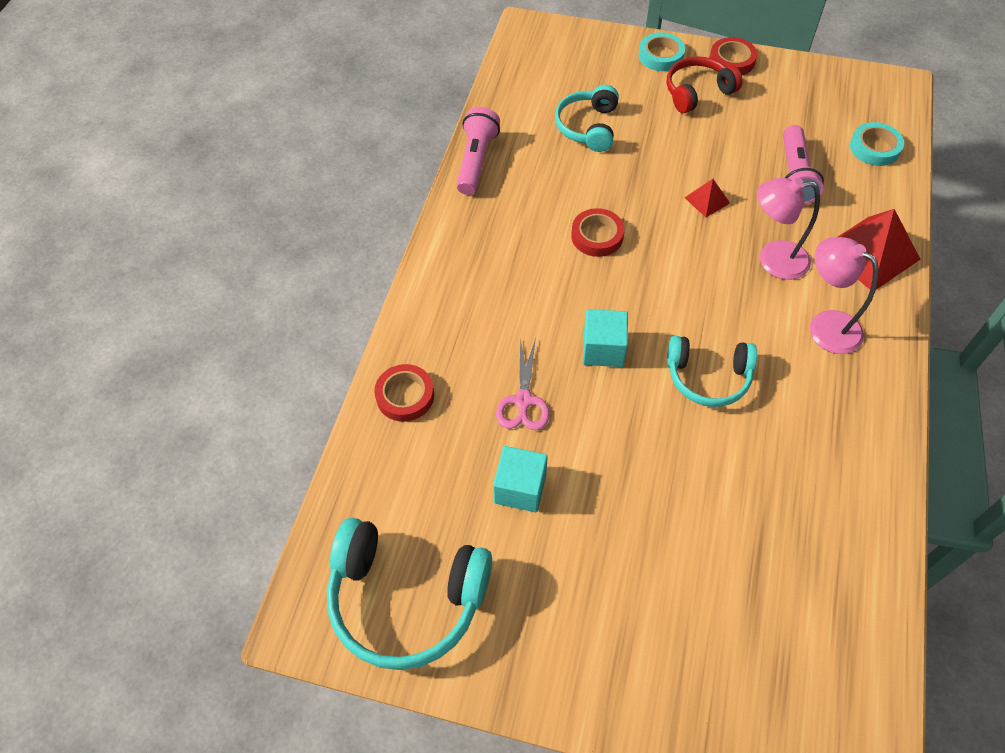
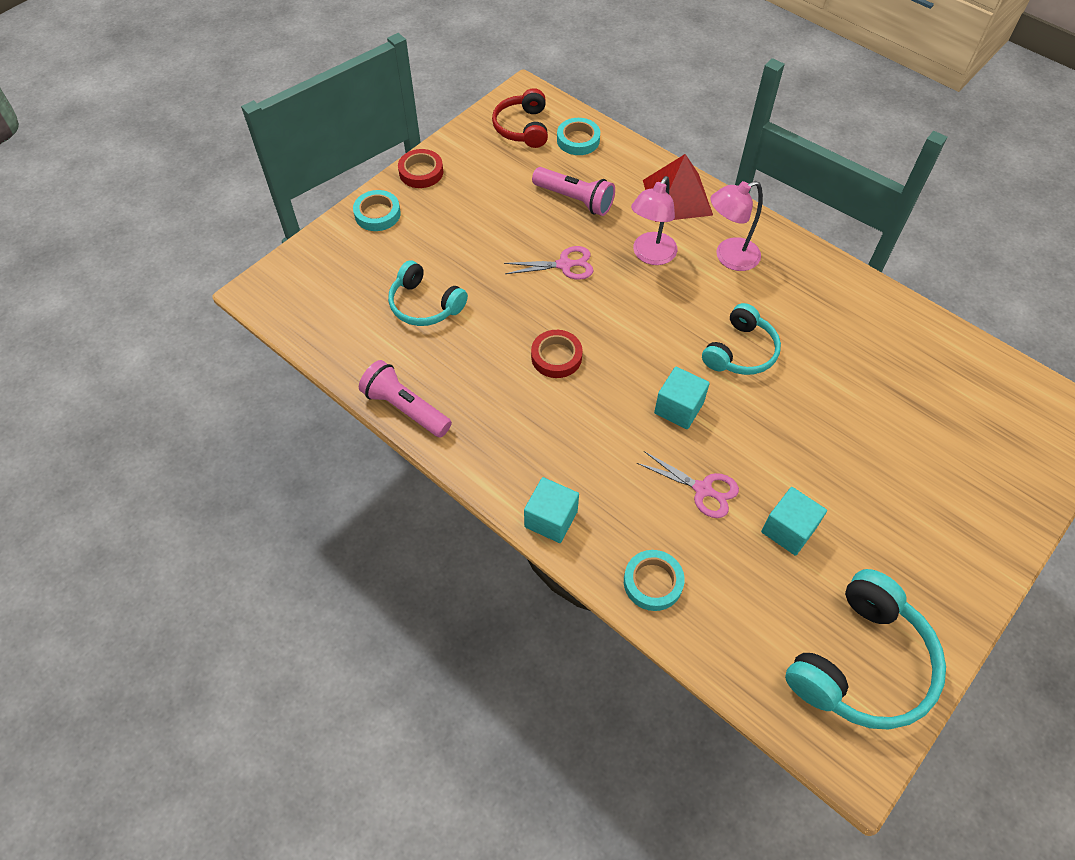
camera: 65 degrees left, 0 degrees up
(405, 396) = (653, 582): red tape -> turquoise tape
(427, 299) = (551, 519): none -> turquoise cube
(697, 92) = (440, 212): red headphones -> red headphones (523, 128)
(707, 200) = (564, 265): red pyramid -> pink scissors

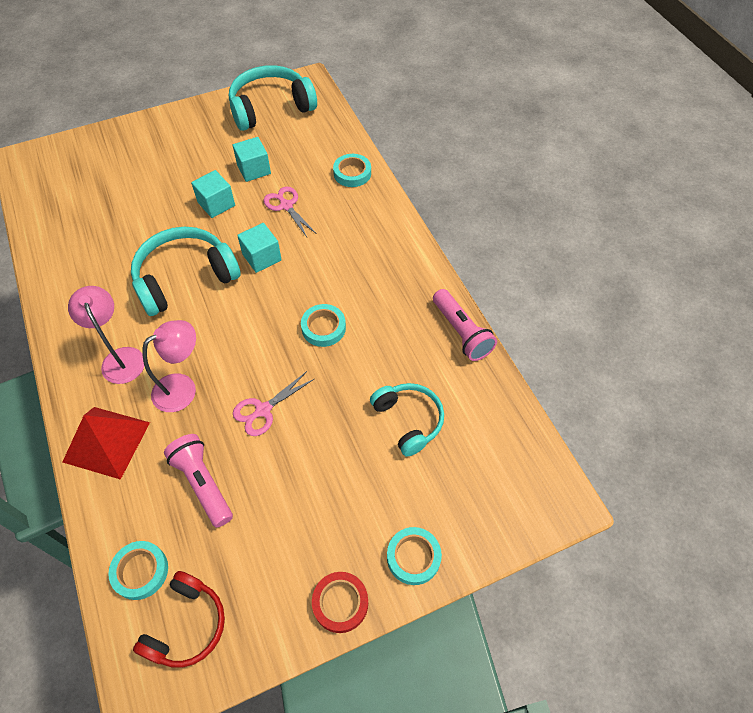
camera: 155 degrees left, 0 degrees up
(551, 519) = (393, 224): turquoise cube -> turquoise cube (216, 204)
(556, 357) = (323, 328): red tape -> turquoise tape
(564, 265) = (263, 410): pink scissors -> pink scissors turned 60 degrees counterclockwise
(729, 257) = (121, 358): pink lamp -> pink lamp turned 120 degrees counterclockwise
(740, 351) = (185, 278): turquoise headphones -> turquoise headphones, size x1.58

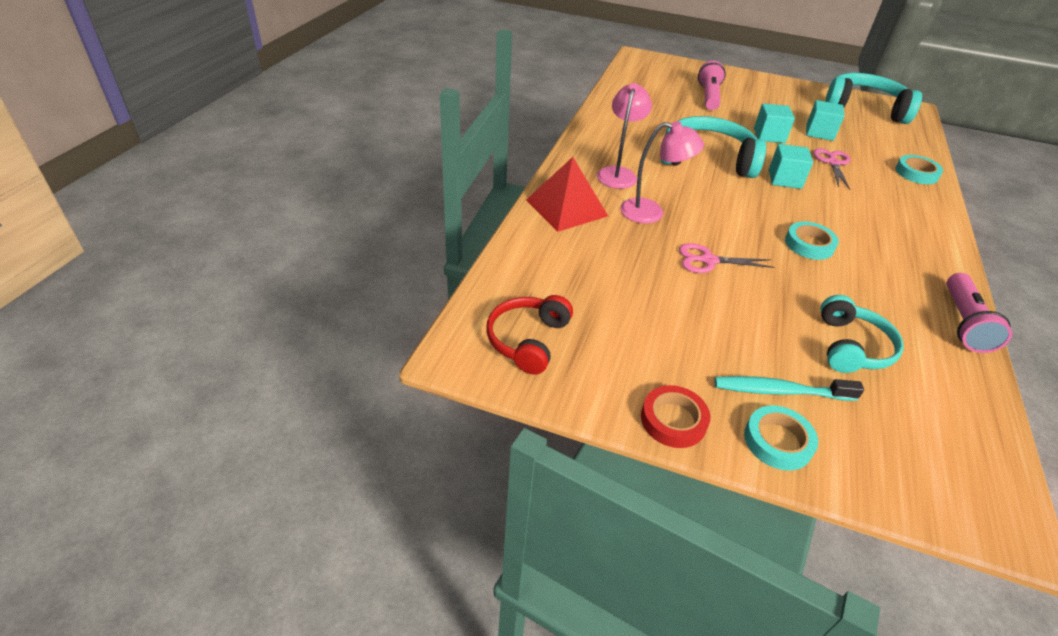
camera: 40 degrees right, 15 degrees down
(140, 571) = (523, 287): turquoise tape -> none
(187, 625) = (528, 340): red headphones -> red headphones turned 135 degrees clockwise
(202, 483) = (618, 271): pink flashlight -> pink flashlight (708, 96)
(389, 508) = (780, 391): none -> turquoise toothbrush

